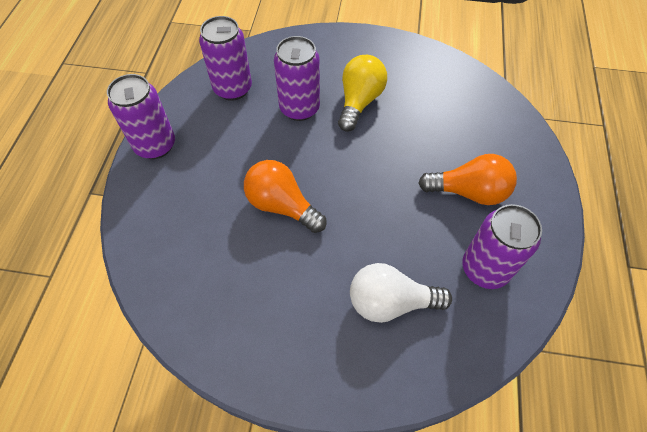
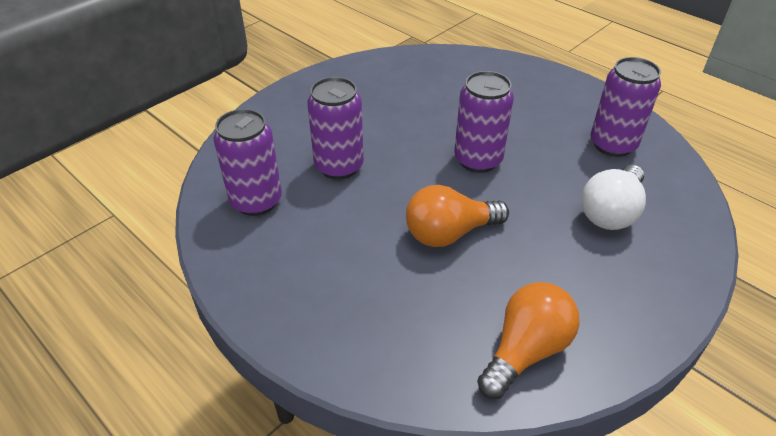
camera: 55 degrees left, 15 degrees down
(155, 145) = (267, 302): purple can -> purple can (478, 160)
(359, 102) = (373, 126): yellow light bulb -> none
(468, 192) = (531, 116): orange light bulb -> orange light bulb (525, 350)

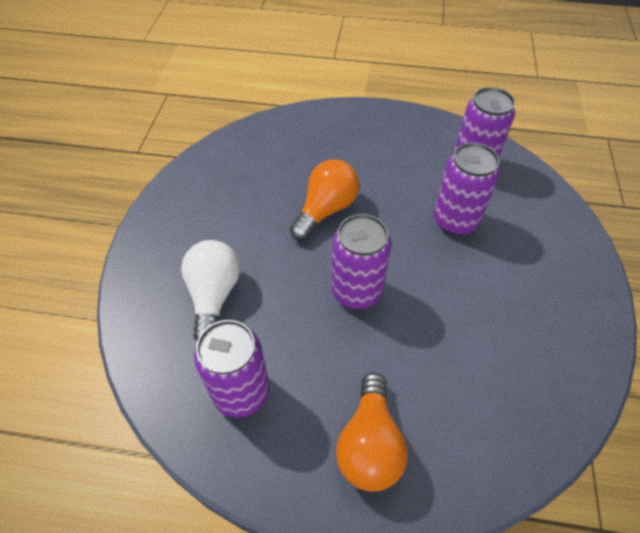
camera: 145 degrees right, 10 degrees up
(525, 350) = (230, 163): orange light bulb -> orange light bulb (369, 444)

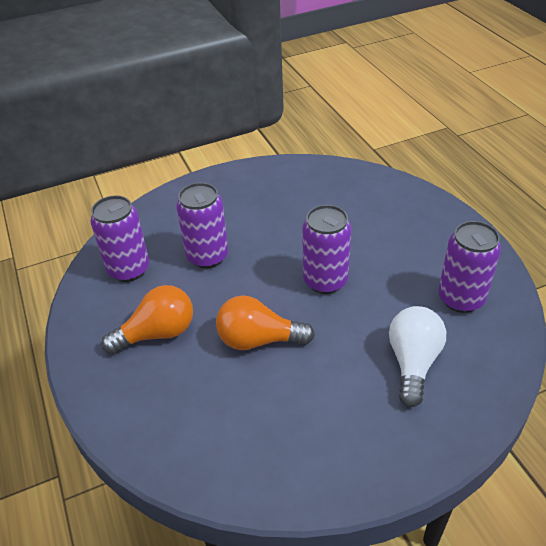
camera: 120 degrees left, 10 degrees down
(214, 296) = (413, 362): white light bulb -> white light bulb turned 135 degrees clockwise
(369, 444) = (422, 228): orange light bulb -> orange light bulb (157, 333)

